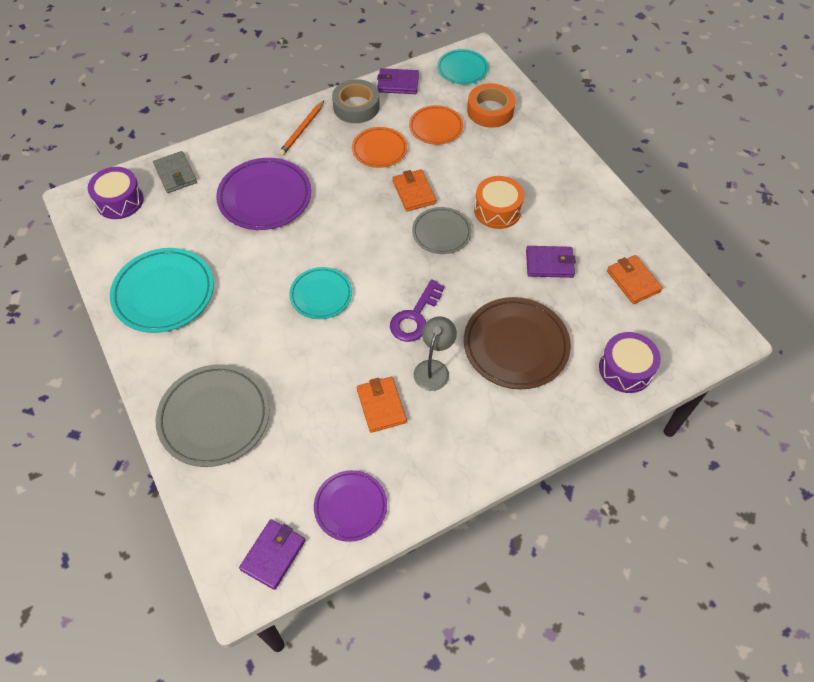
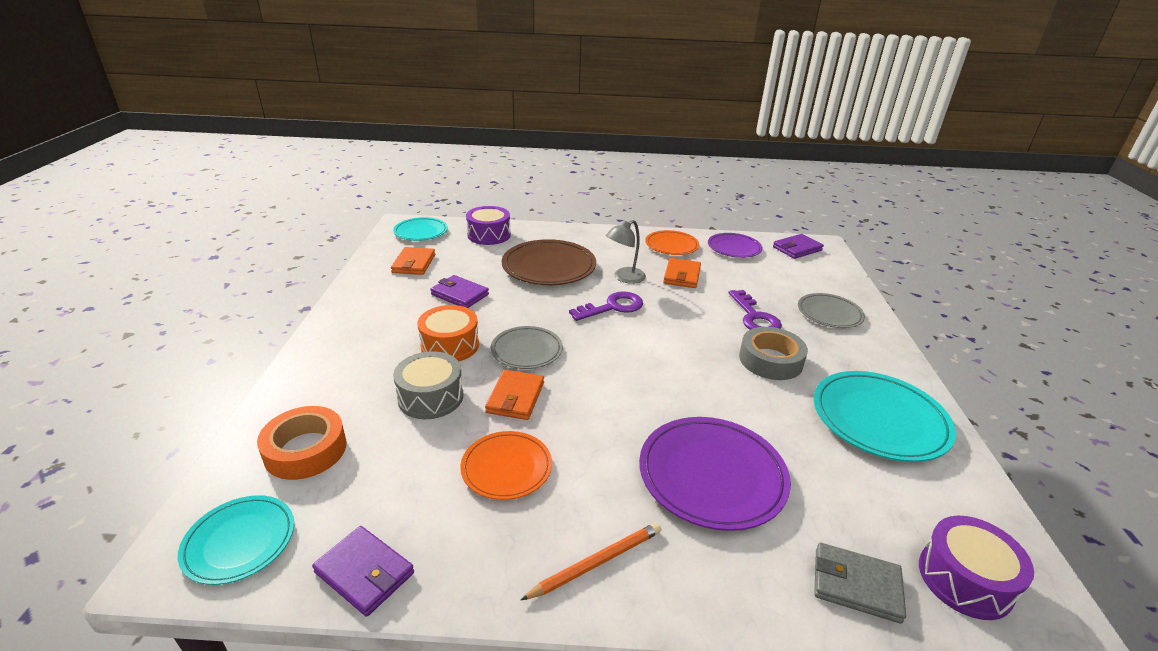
camera: 150 degrees left, 25 degrees down
(175, 174) = (856, 585): grey wallet -> grey wallet turned 75 degrees counterclockwise
(214, 417) = (829, 314): grey plate -> grey plate, size x0.62
(284, 371) = (754, 317): none -> purple key
(321, 295) = (691, 351): turquoise plate -> turquoise plate (421, 232)
(356, 106) = (475, 562): grey tape -> grey tape (770, 360)
(436, 127) = (401, 462): orange plate -> orange plate (671, 245)
(464, 168) = (431, 397): none -> grey drum

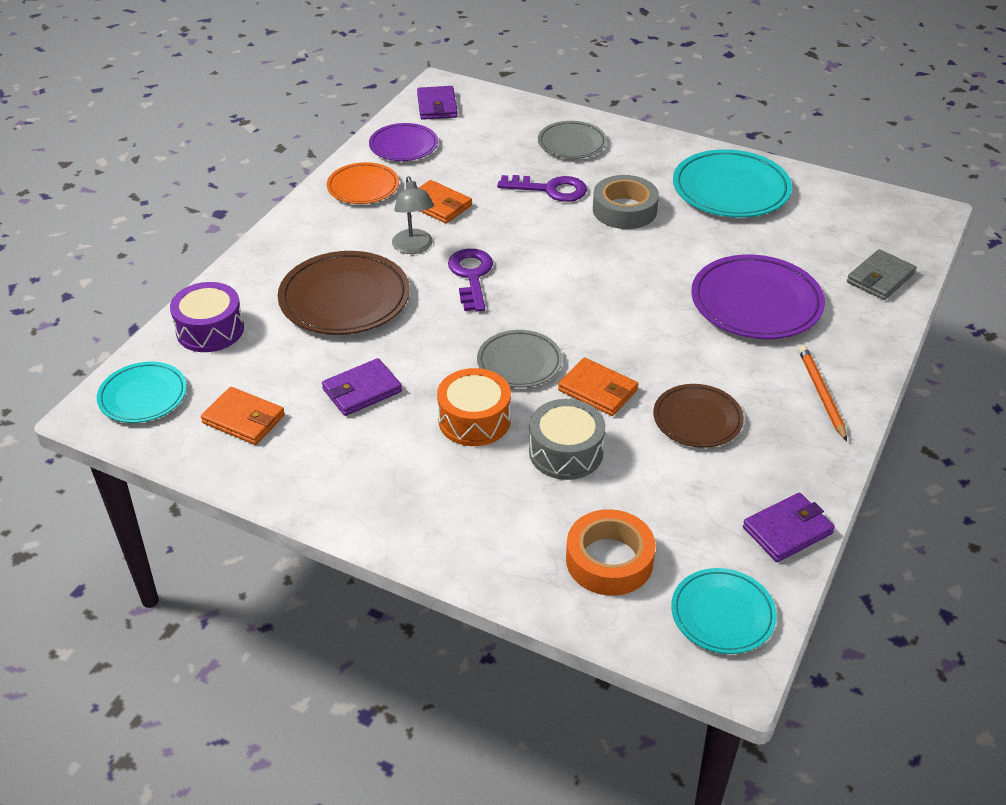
camera: 65 degrees left, 10 degrees up
(506, 468) = (697, 419): orange plate -> brown plate
(965, 579) = (890, 231): purple drum -> none

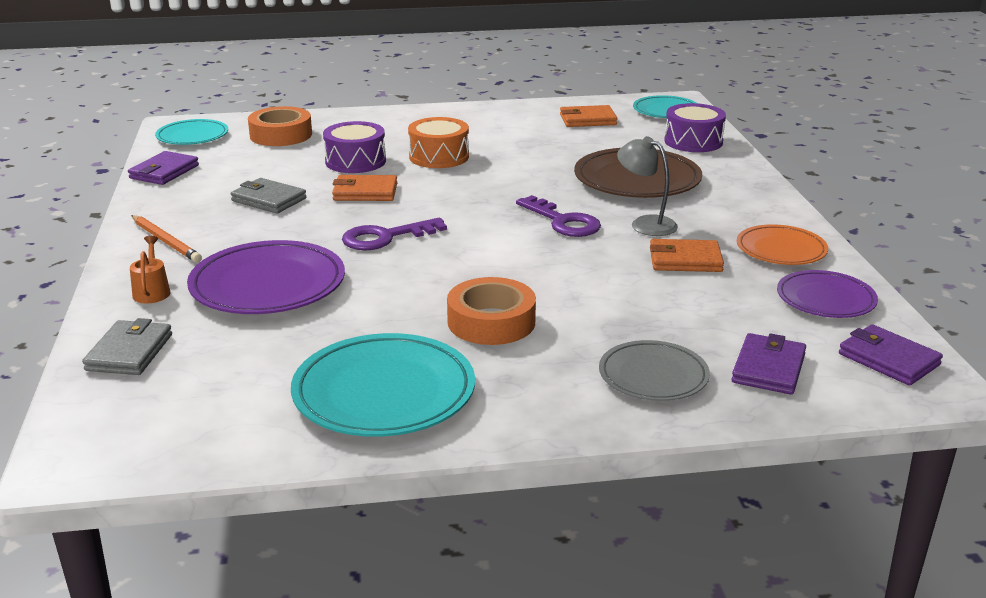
camera: 145 degrees right, 15 degrees down
(362, 390) = (537, 147): purple wallet -> purple wallet (768, 368)
(519, 362) = (445, 188): grey plate -> none
(550, 189) = (600, 313): purple key -> purple key (386, 237)
(566, 452) = (355, 161): grey drum -> purple drum
(624, 210) = (491, 322): grey tape -> orange tape
(697, 419) = (269, 200): brown plate -> grey wallet
(850, 332) = (152, 291): none -> orange watering can

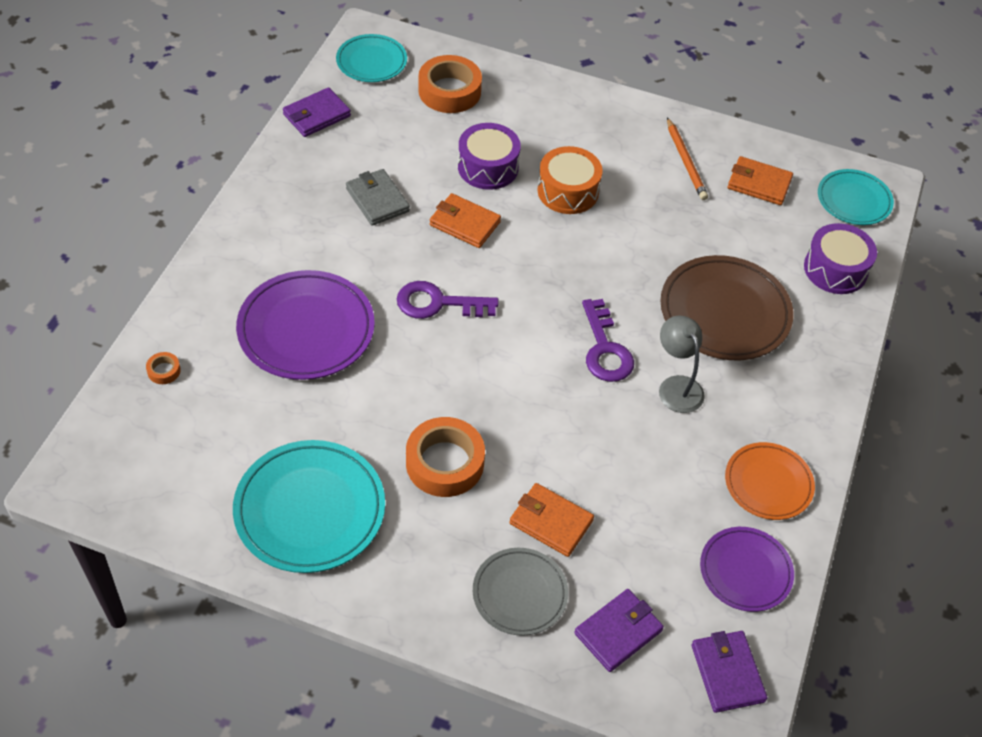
camera: 25 degrees right, 25 degrees up
(129, 352) = (164, 371): grey wallet -> orange tape
(152, 291) = (217, 297): orange watering can -> none
(166, 241) = (263, 229): orange pencil -> orange pencil (686, 161)
(685, 260) = (668, 457): orange wallet -> orange wallet (551, 522)

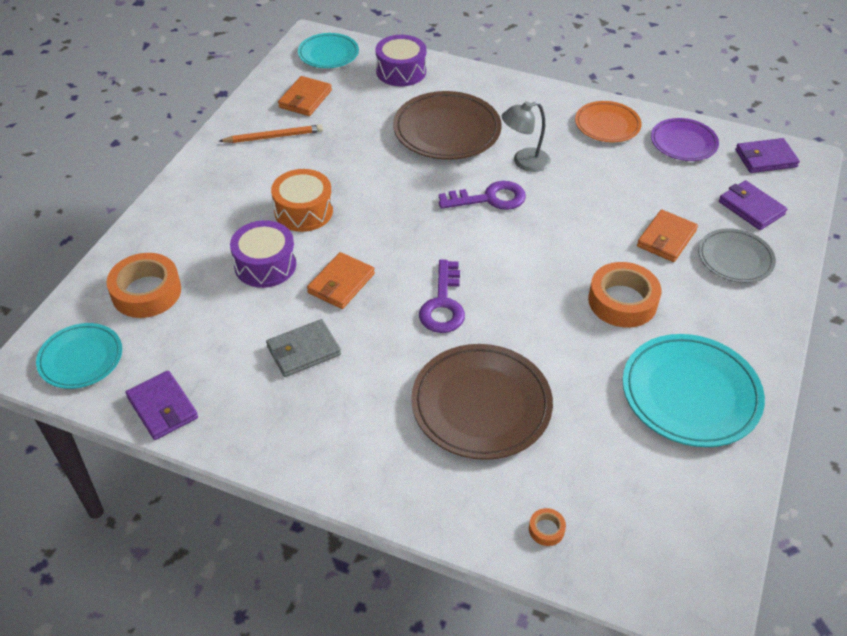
camera: 85 degrees left, 5 degrees down
(306, 329) = (481, 405): purple plate -> brown plate

